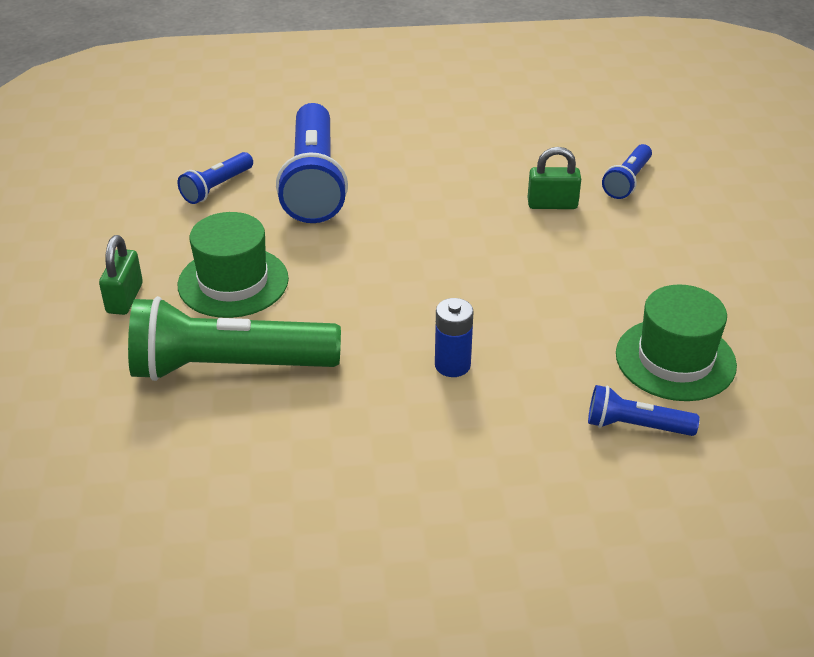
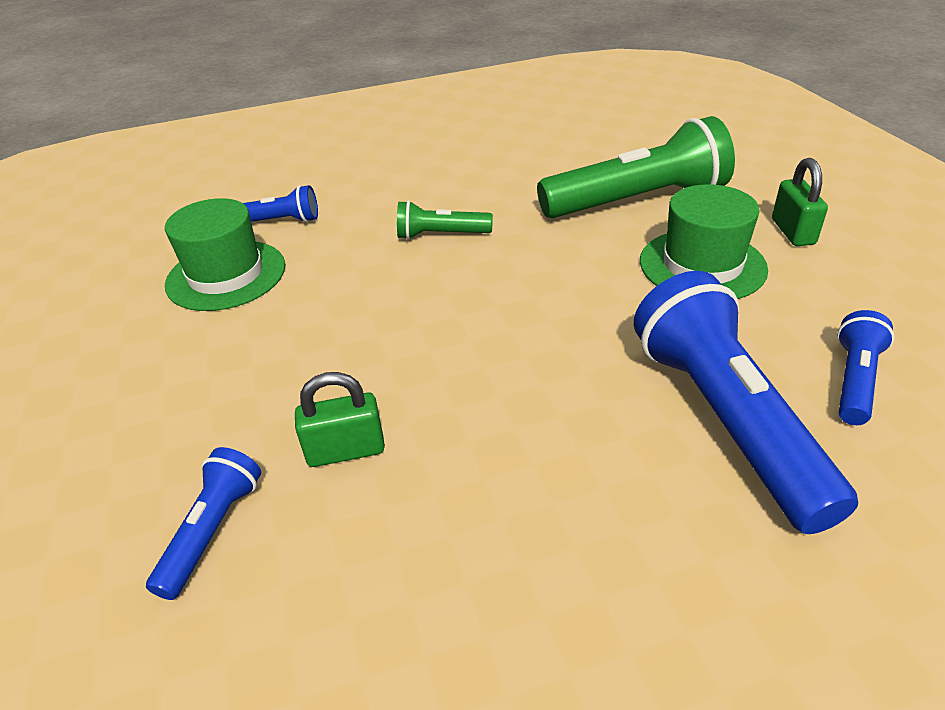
camera: 170 degrees right, 0 degrees up
(452, 365) = (441, 235): blue battery -> green flashlight

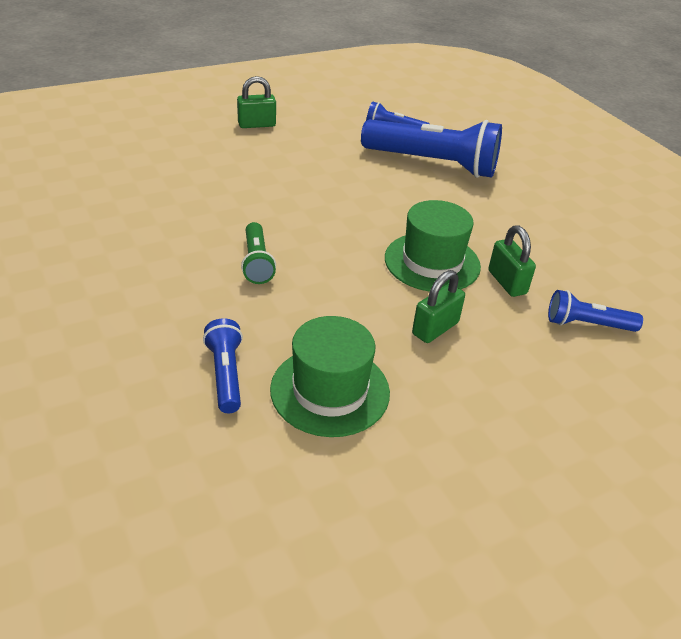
camera: 105 degrees left, 0 degrees up
(279, 357) = (435, 328): none -> green padlock
(637, 201) = (210, 172): green flashlight -> none
(702, 265) = (296, 156): green hat -> green hat (432, 262)
(725, 419) = (433, 164): blue flashlight -> blue flashlight turned 135 degrees counterclockwise

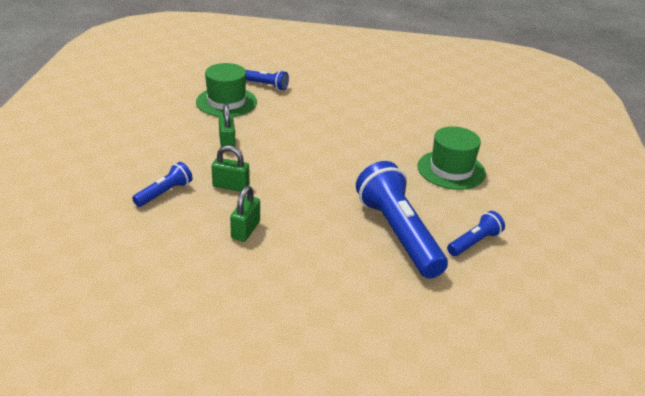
camera: 125 degrees right, 5 degrees down
(257, 125) = (520, 176): green padlock -> green padlock (245, 230)
(257, 262) = (338, 117): green flashlight -> none
(432, 262) = (279, 169): green hat -> green hat (451, 170)
(433, 164) = (398, 233): blue flashlight -> blue flashlight turned 105 degrees clockwise

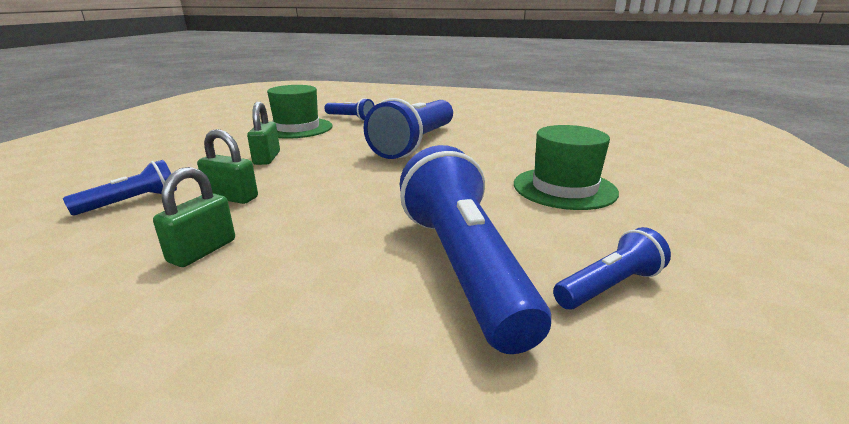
camera: 10 degrees right, 10 degrees down
(335, 122) = (415, 143): none -> blue flashlight

